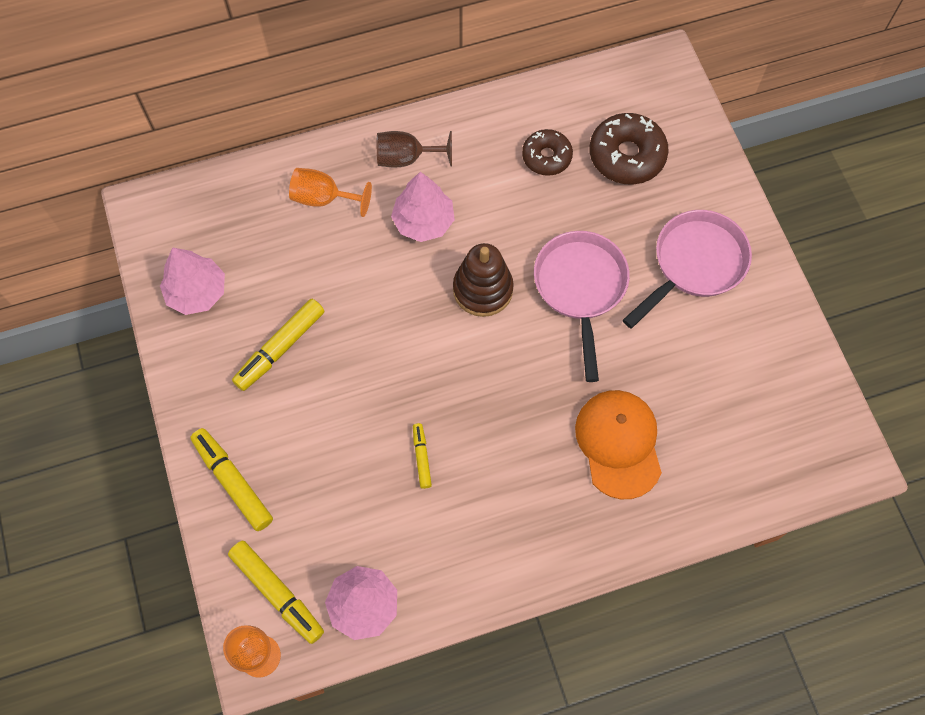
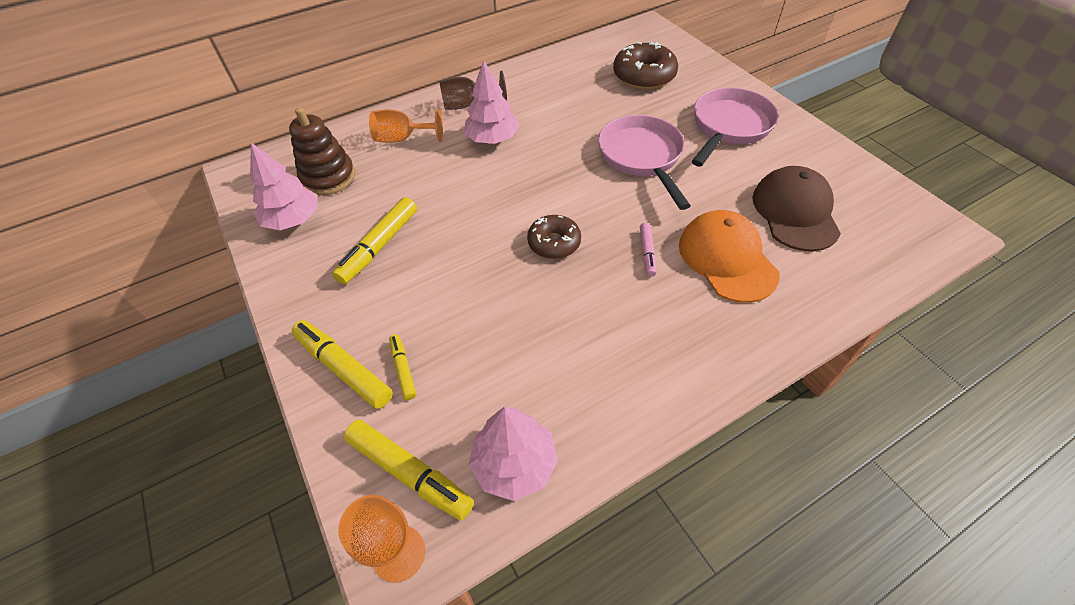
camera: 10 degrees left, 15 degrees down
(421, 457) = (540, 307): yellow marker -> yellow marker (403, 369)
(483, 289) = (558, 172): brown stacking toy -> brown stacking toy (328, 177)
(543, 418) = (647, 252): none -> pink marker
(546, 157) = (581, 86): brown donut -> brown donut (554, 243)
(712, 402) = (795, 212): none -> brown cap

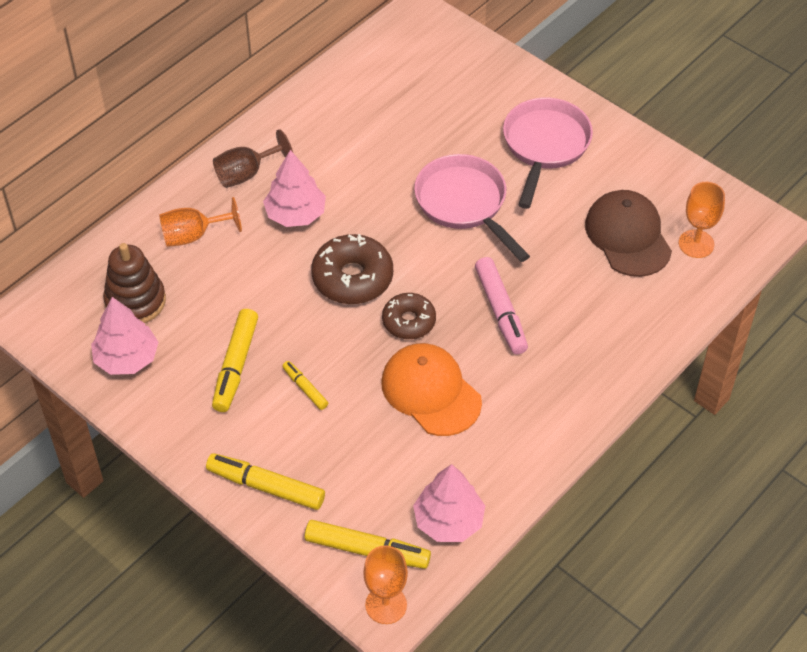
camera: 20 degrees left, 0 degrees up
(403, 369) = (320, 474): yellow marker -> yellow marker (305, 388)
(644, 76) = (434, 92): brown donut -> brown donut (352, 278)
(647, 252) = (500, 311): pink marker -> pink marker, size x1.82
(727, 259) = (575, 300): orange cap -> orange cap (431, 392)
(867, 232) = (696, 244): none -> orange goblet

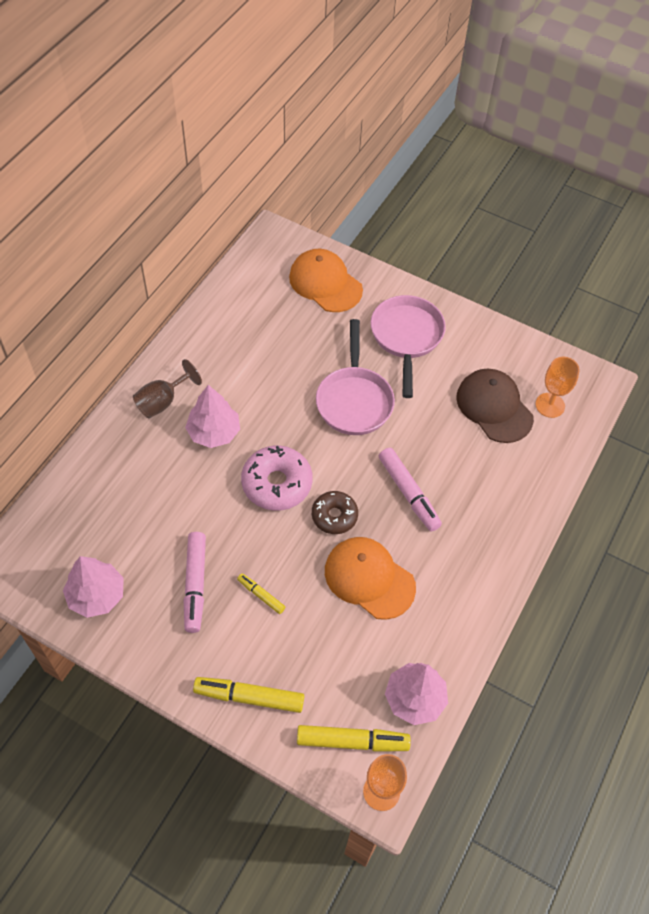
camera: 15 degrees left, 5 degrees up
(135, 301) = (92, 538): brown stacking toy -> none
(193, 236) = (129, 467): orange goblet -> none
(236, 365) = (195, 585): yellow marker -> pink marker
(352, 278) = (277, 483): brown donut -> pink donut
(464, 204) = (354, 400): pink pan -> pink pan turned 135 degrees counterclockwise
(465, 74) = (325, 283): none -> orange cap

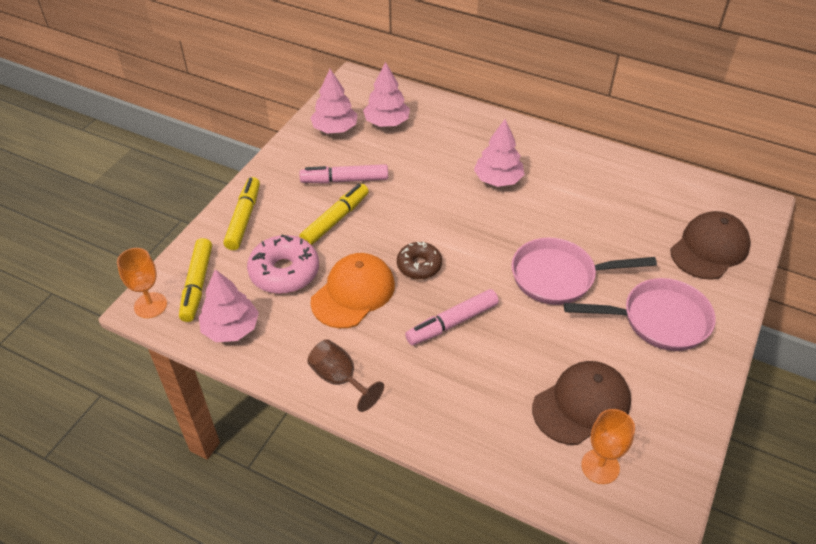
camera: 90 degrees right, 10 degrees down
(95, 535) = (387, 122): none -> pink tree
(162, 402) = (524, 146): brown goblet -> brown goblet (339, 379)
(261, 595) = (335, 220): yellow marker -> yellow marker, size x1.82
(277, 483) = (449, 224): pink donut -> pink donut (284, 272)
(325, 283) = (709, 248): orange cap -> brown cap

